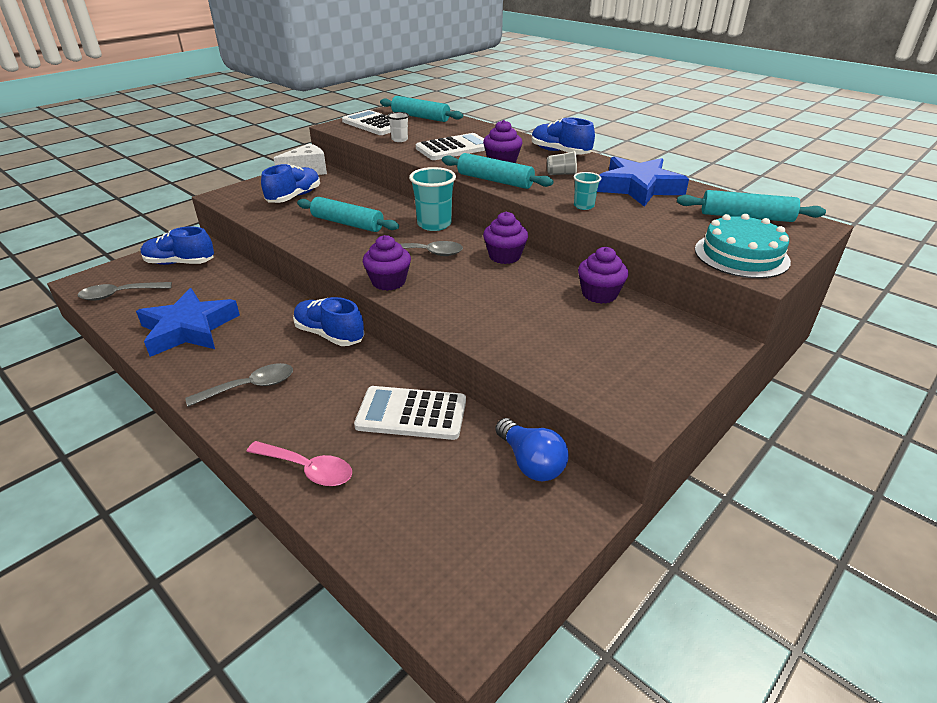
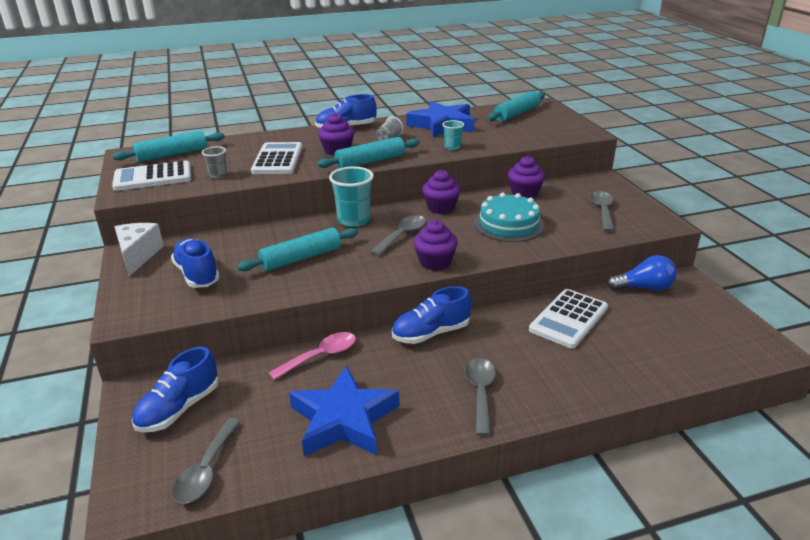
camera: 60 degrees left, 5 degrees down
(307, 469) = (609, 381): pink spoon -> pink spoon (320, 356)
(399, 140) = (218, 175): white cup -> grey cup
(615, 359) = (602, 211): none -> grey spoon
(741, 255) = (563, 130): turquoise cake -> turquoise cake (509, 224)

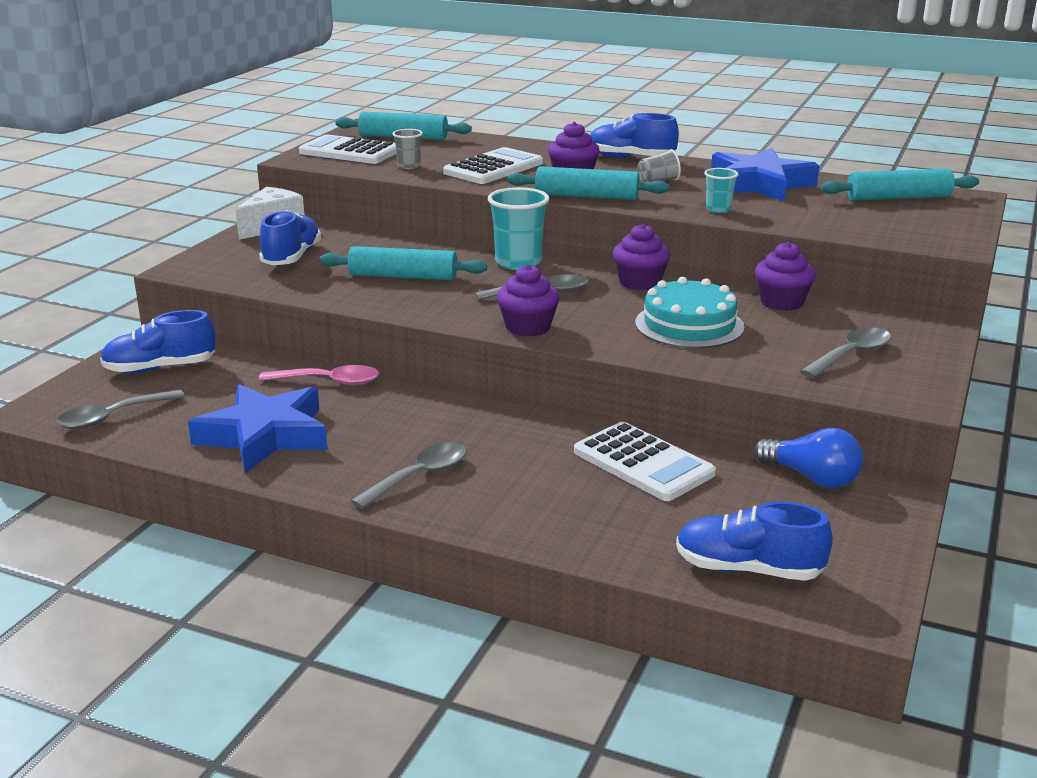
camera: 40 degrees right, 5 degrees down
(431, 333) = (464, 409): blue shoe -> blue shoe (748, 569)
(568, 319) = (643, 463): white calculator -> white calculator turned 120 degrees counterclockwise

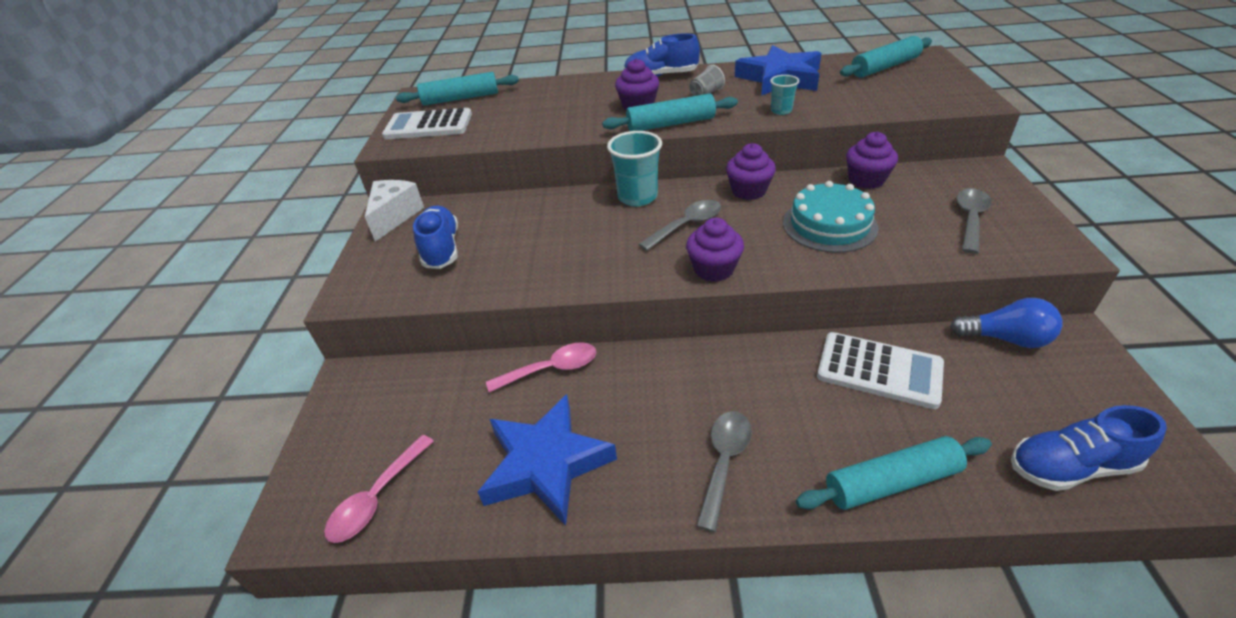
camera: 20 degrees left, 15 degrees up
(112, 417) = (377, 498): grey spoon -> pink spoon
(160, 368) = (381, 409): blue shoe -> none
(403, 277) = (558, 242): turquoise rolling pin -> turquoise rolling pin (891, 482)
(409, 166) = (494, 129): grey cup -> none
(493, 168) = (566, 113): white calculator -> none

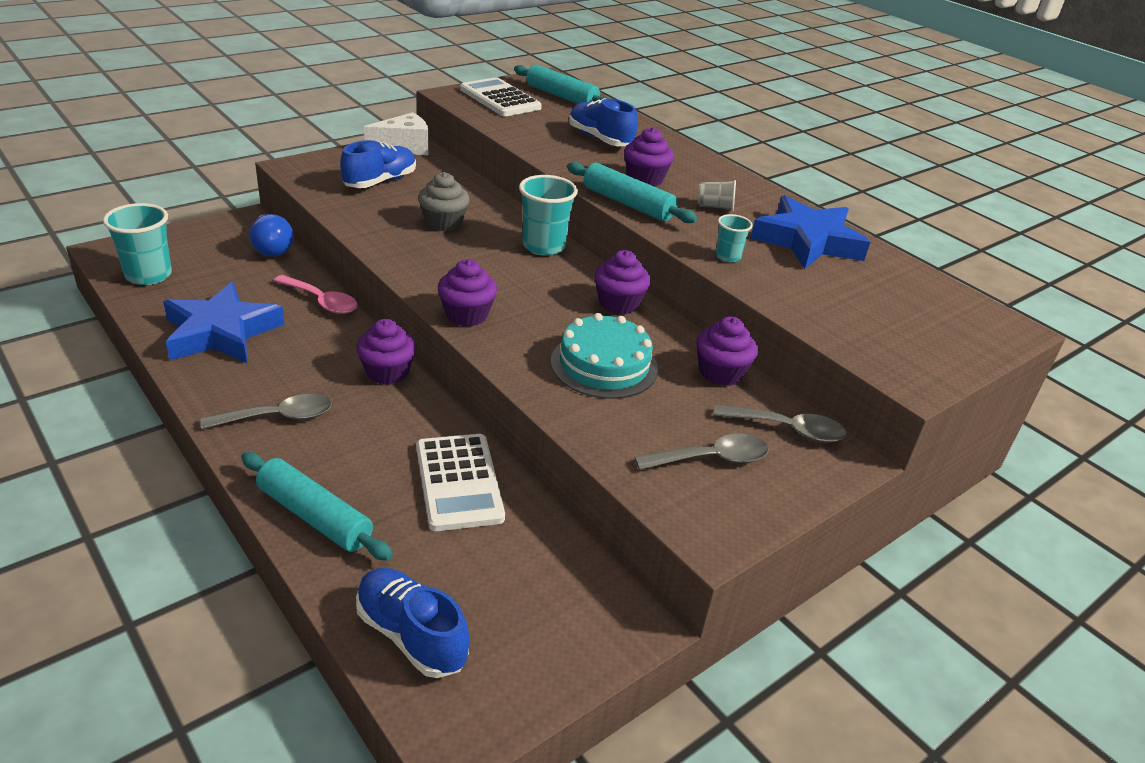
camera: 45 degrees right, 5 degrees down
(377, 498) = (148, 275): pink spoon -> turquoise cup
(552, 235) = (443, 223): none -> grey cupcake
(661, 76) = (724, 175): blue shoe -> blue shoe (600, 139)
(687, 225) = (522, 284): grey spoon -> grey spoon (787, 429)
(698, 362) = (387, 372): none -> purple cupcake
(885, 67) = (930, 303): turquoise rolling pin -> none
(1005, 338) = (583, 565): blue light bulb -> blue light bulb (272, 248)

